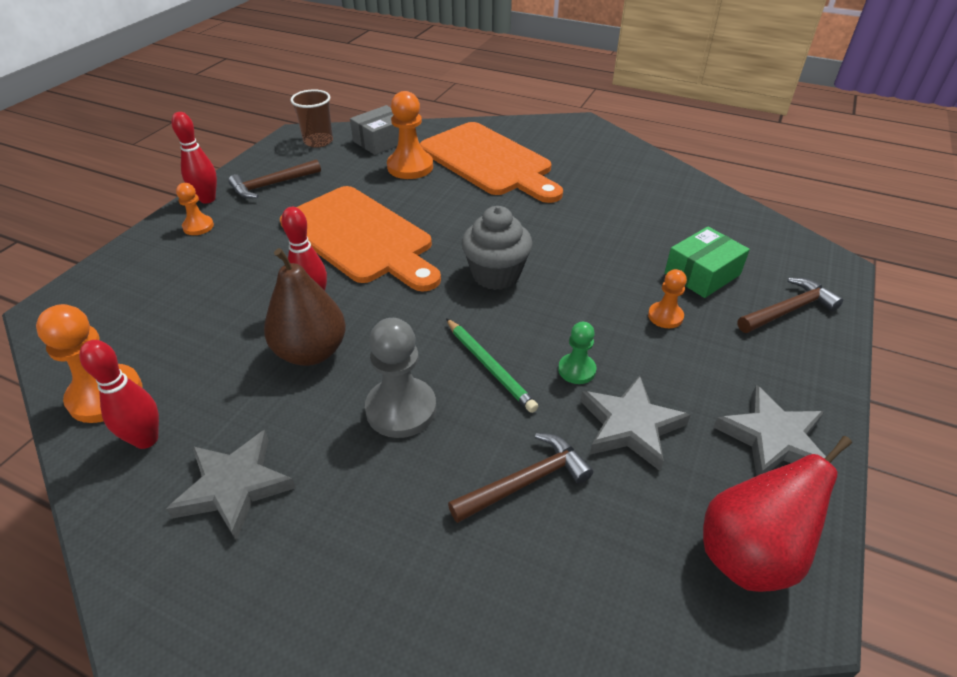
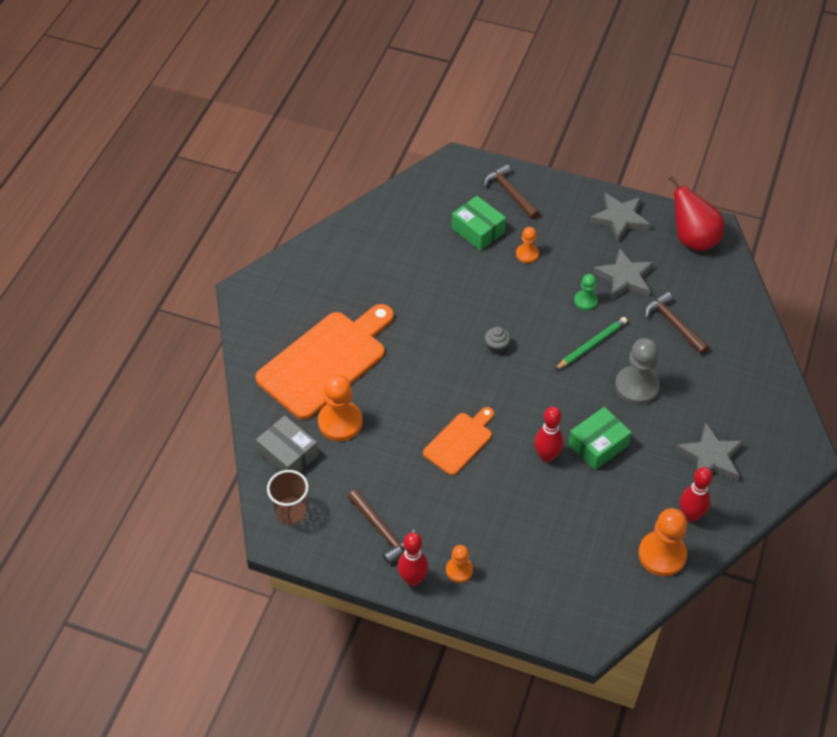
camera: 95 degrees left, 10 degrees up
(311, 352) = (598, 445): brown pear -> green box
(360, 237) = (460, 441): orange cutting board -> orange cutting board, size x0.53
(496, 275) = (496, 346): grey cupcake -> grey cupcake, size x0.50

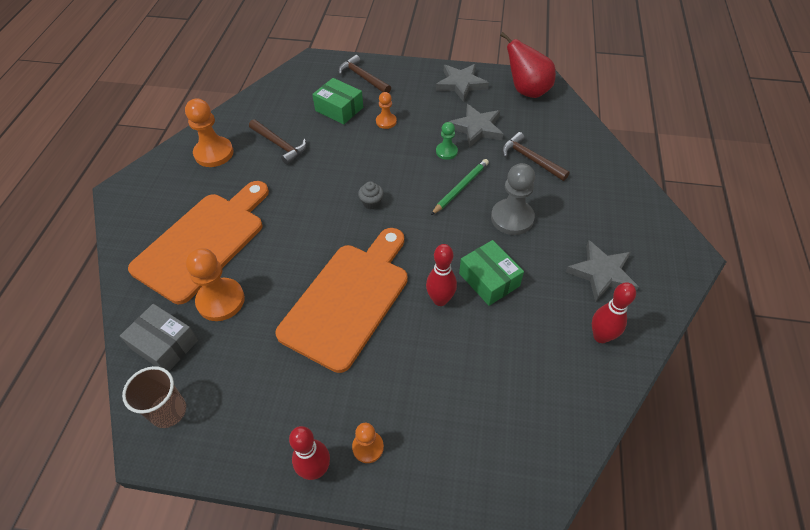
camera: 10 degrees left, 0 degrees up
(382, 531) = (275, 415): brown hammer -> brown hammer (280, 145)
(460, 441) = (348, 300): orange cutting board -> orange cutting board, size x1.89
(598, 445) = (489, 280): green box -> green box turned 75 degrees counterclockwise
(662, 554) = (585, 385): orange pawn -> orange pawn (214, 153)

